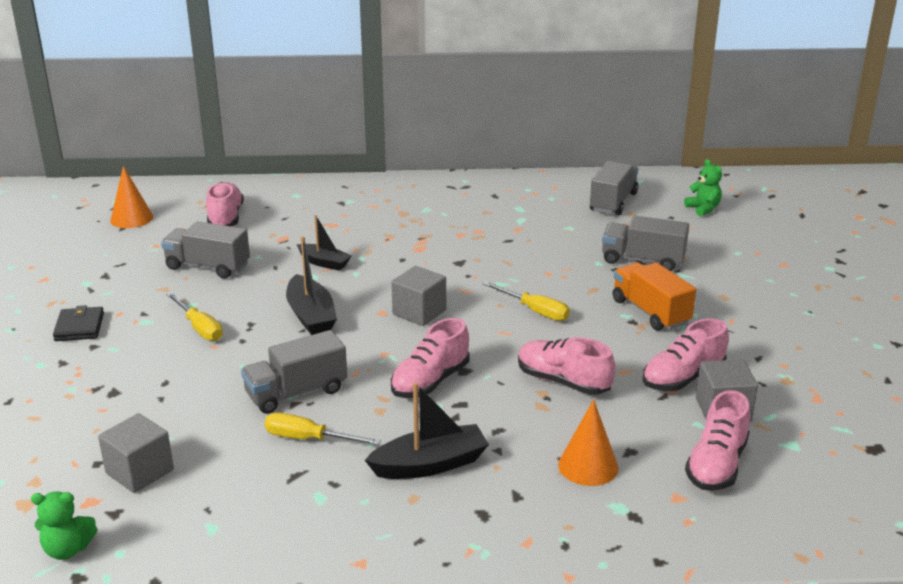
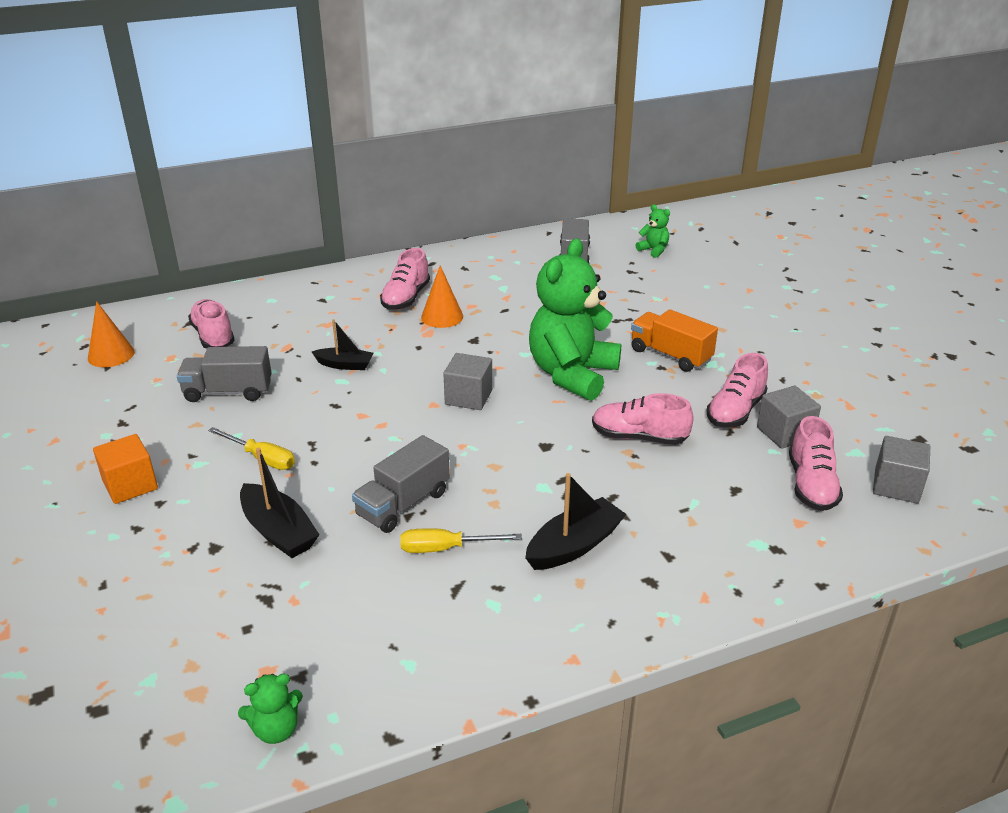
camera: 20 degrees left, 5 degrees up
(79, 327) = (130, 485): black wallet -> orange cube
(139, 472) = (298, 625): grey cube -> grey cube (896, 486)
(311, 316) = (367, 422): black boat -> black boat (278, 531)
(430, 381) = (522, 464): pink shoe -> pink shoe (406, 298)
(535, 311) = (572, 374): yellow screwdriver -> green teddy bear
(588, 466) = (710, 512): orange cone -> orange cone (442, 317)
(642, 260) = (633, 308): grey truck -> none

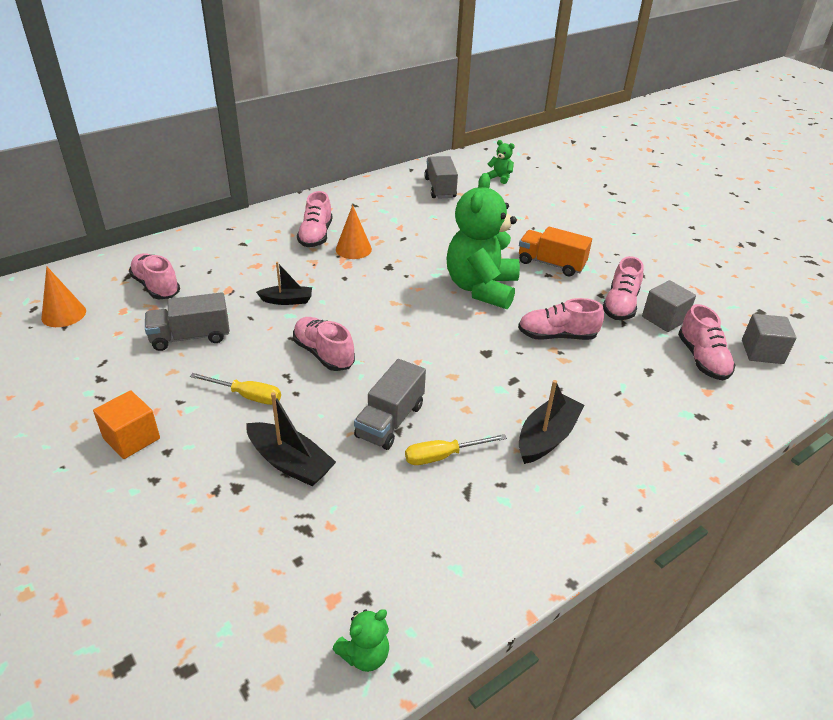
camera: 15 degrees left, 5 degrees up
(361, 425) = (323, 354): none -> pink shoe
(468, 397) = (405, 317): grey cube -> none

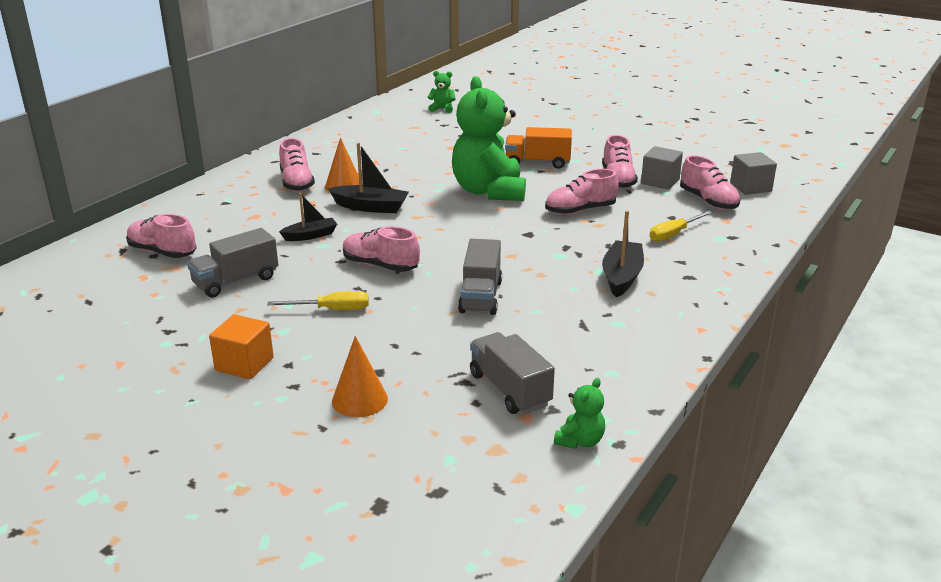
camera: 20 degrees left, 10 degrees down
(63, 314) = (79, 293): orange cone -> orange cone (359, 400)
(290, 463) = (414, 344): black boat -> black boat (370, 207)
(440, 188) = (391, 126): grey truck -> grey truck (510, 389)
(443, 456) = (545, 308): yellow screwdriver -> yellow screwdriver (673, 234)

